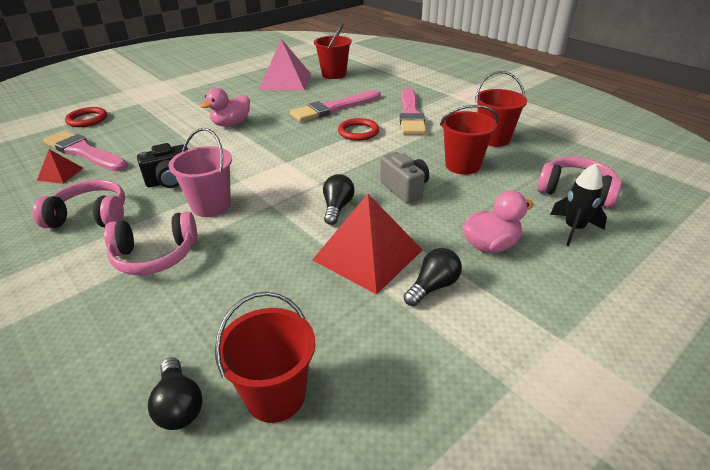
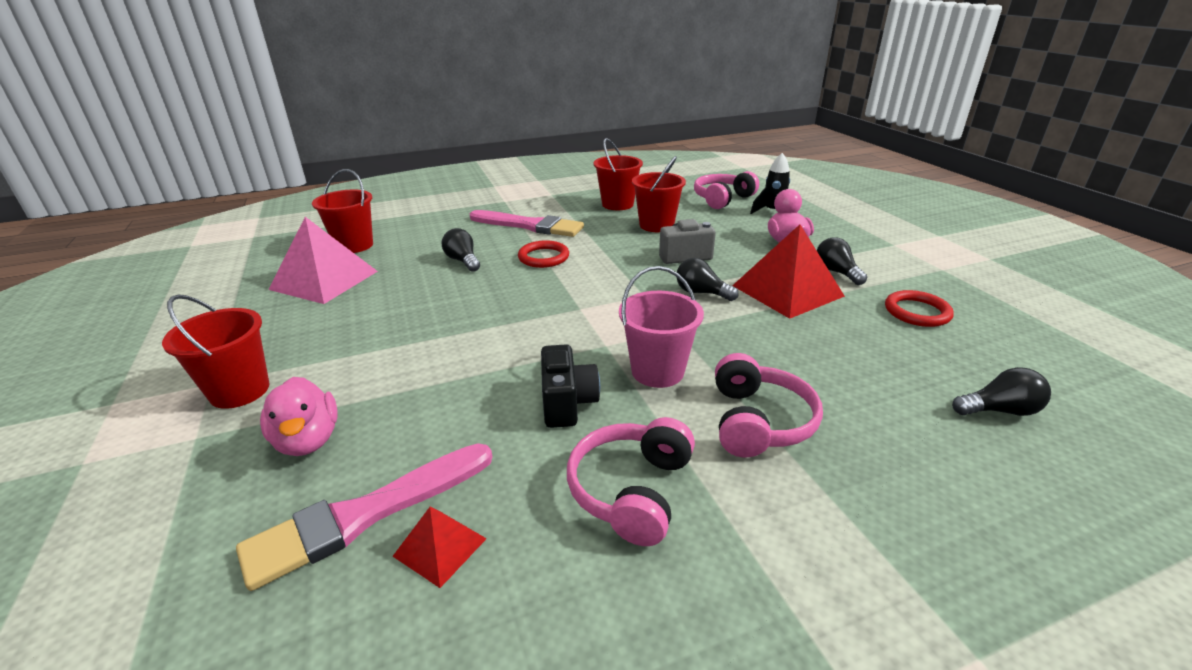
camera: 70 degrees left, 5 degrees down
(87, 119) = (187, 519): red ring -> red ring (917, 312)
(231, 124) = (425, 338): pink duck -> pink duck (308, 440)
(275, 395) = (973, 358): red bucket -> red bucket (240, 391)
(334, 108) = (463, 261): pink brush -> black light bulb

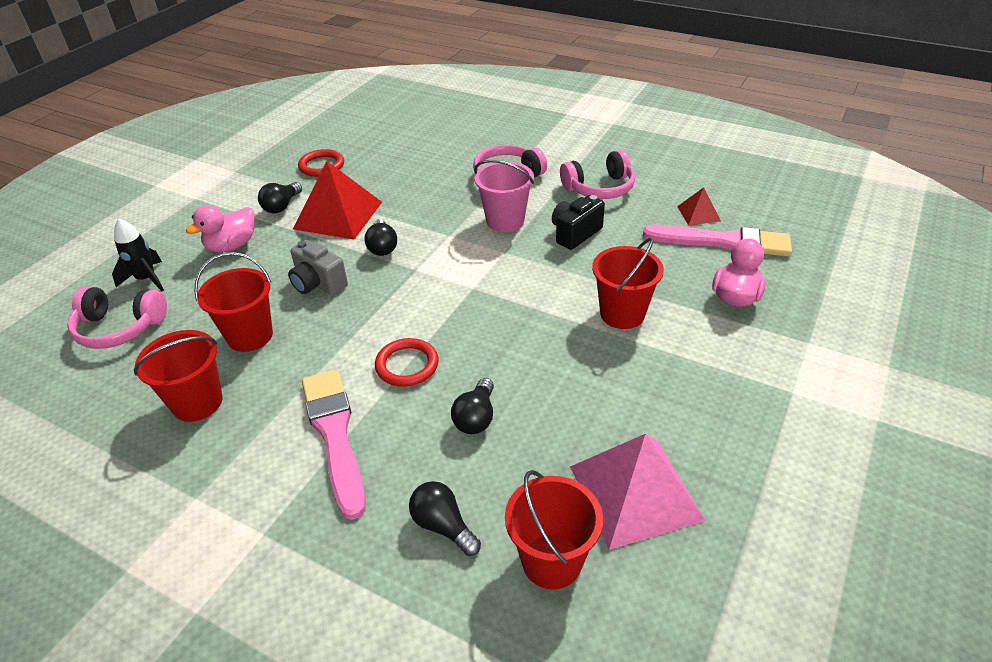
camera: 130 degrees left, 10 degrees up
(240, 391) = (770, 368): red bucket -> red bucket (622, 314)
(999, 410) = (413, 129): black light bulb -> black light bulb (443, 526)

